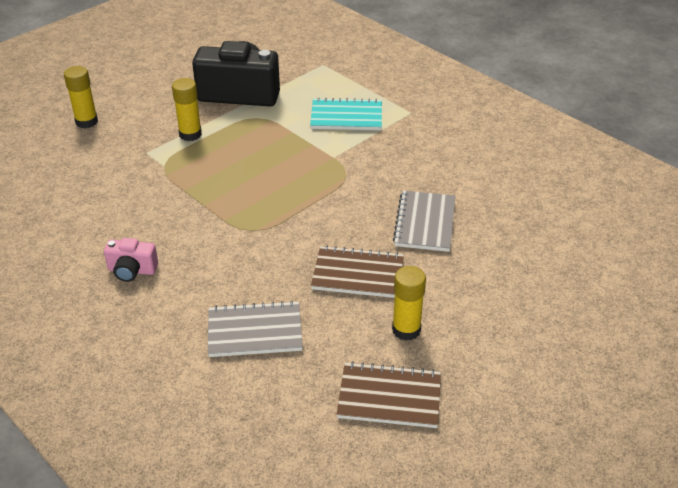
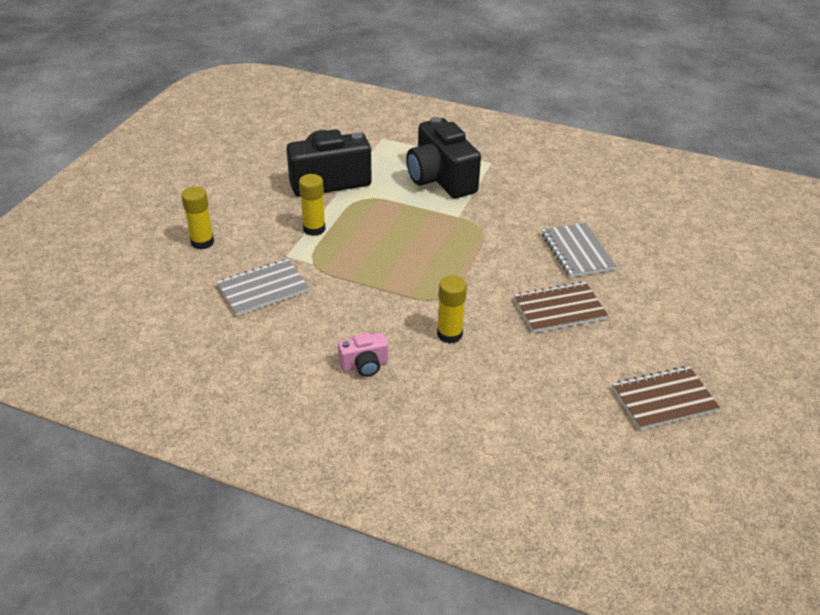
camera: 25 degrees left, 0 degrees up
(255, 331) = (515, 383): grey notebook -> grey notebook (263, 289)
(346, 117) = (440, 179): turquoise notebook -> black camera
(406, 330) = (633, 342): yellow glue stick -> yellow glue stick (449, 334)

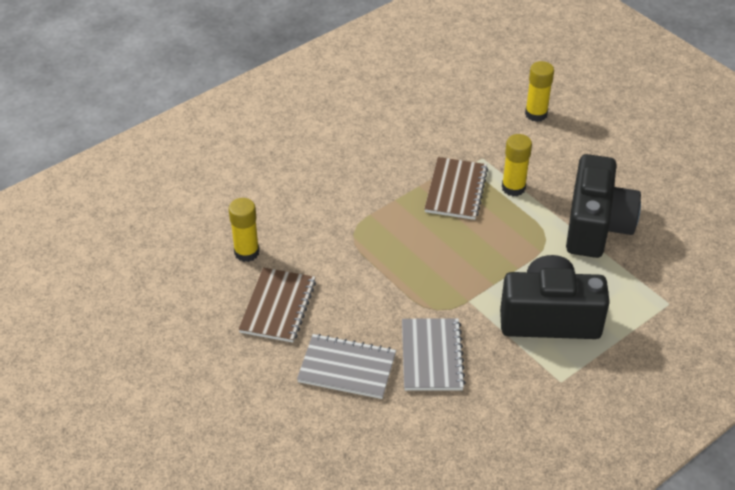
camera: 120 degrees right, 5 degrees up
(263, 289) = (444, 131): grey notebook -> grey notebook (432, 356)
(364, 365) = (309, 158): pink camera -> none
(449, 334) = (304, 219): yellow glue stick -> yellow glue stick (246, 252)
(664, 399) = (125, 315): brown notebook -> brown notebook (456, 190)

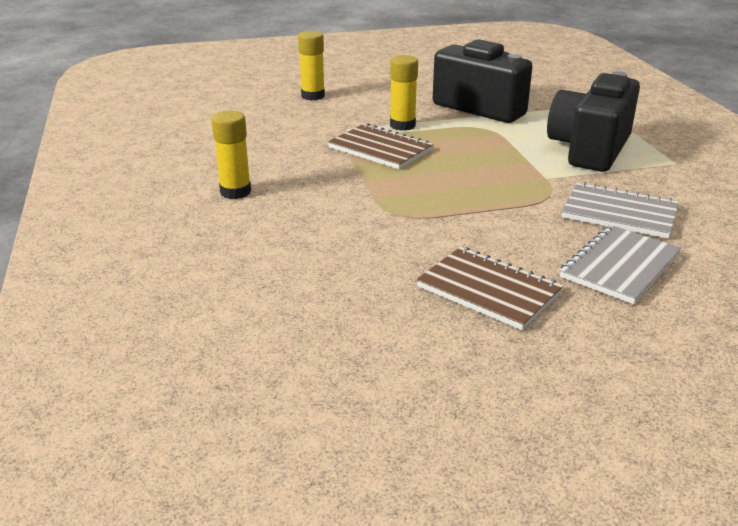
camera: 65 degrees left, 15 degrees down
(246, 252) = (369, 292): yellow glue stick -> yellow glue stick (235, 192)

